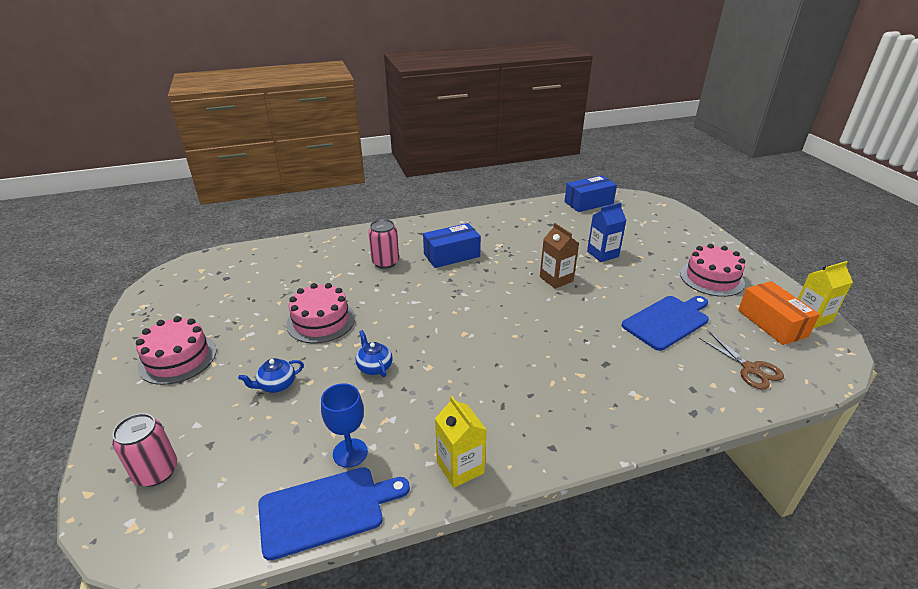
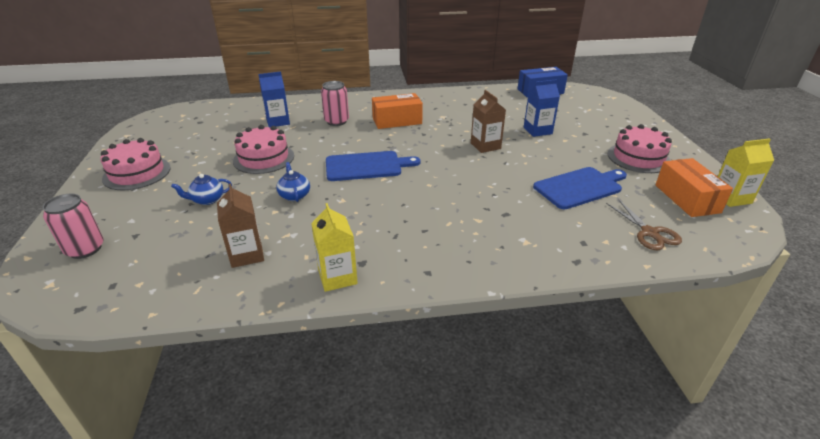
camera: 10 degrees right, 0 degrees up
(318, 269) = (278, 121): none -> blue carton
(326, 510) = (208, 293): blue cutting board -> blue cutting board (366, 166)
(350, 453) = (246, 255): blue goblet -> brown carton
(451, 255) = (397, 121): blue box -> orange box

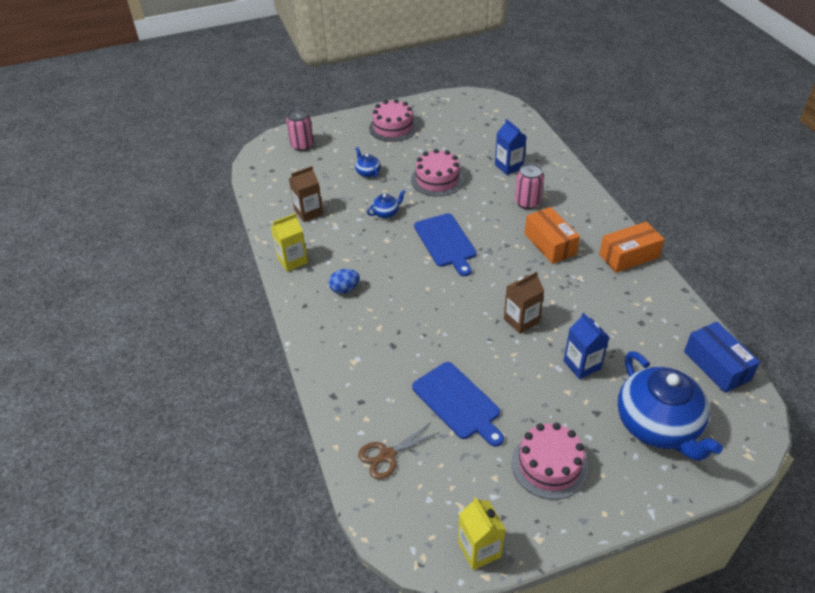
camera: 80 degrees right, 10 degrees up
(410, 237) = (345, 289): none -> blue egg
(594, 116) = (658, 425): none -> blue teapot
(687, 198) = (463, 501): orange box -> orange box (628, 256)

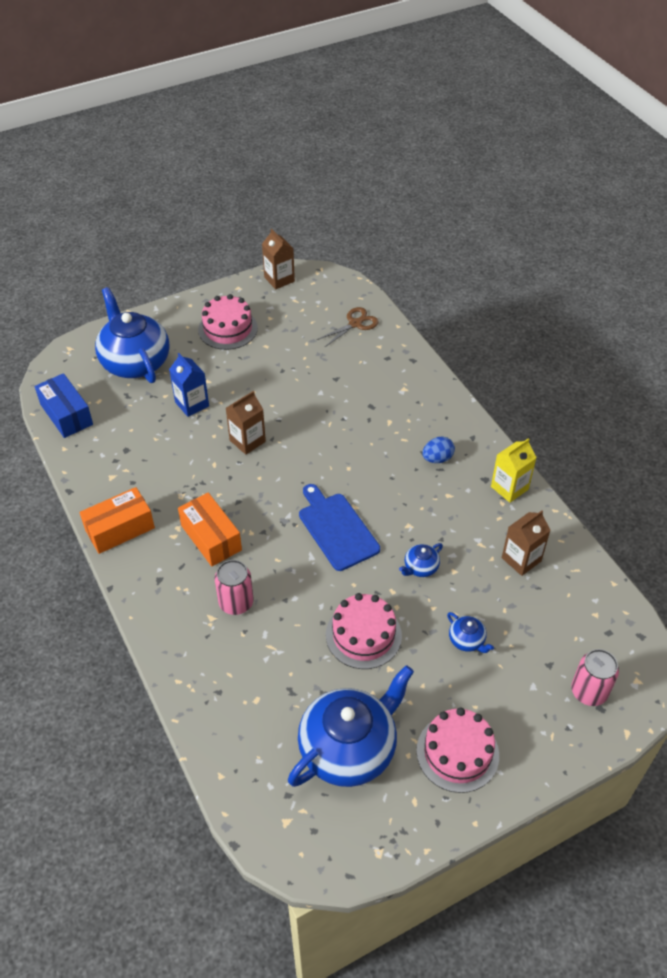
camera: 170 degrees right, 5 degrees up
(456, 132) = (349, 748): none -> blue teapot
(458, 402) = (303, 364): blue cutting board -> none
(479, 549) = (279, 279): yellow carton -> brown carton
(508, 166) = (261, 672): blue carton -> none

